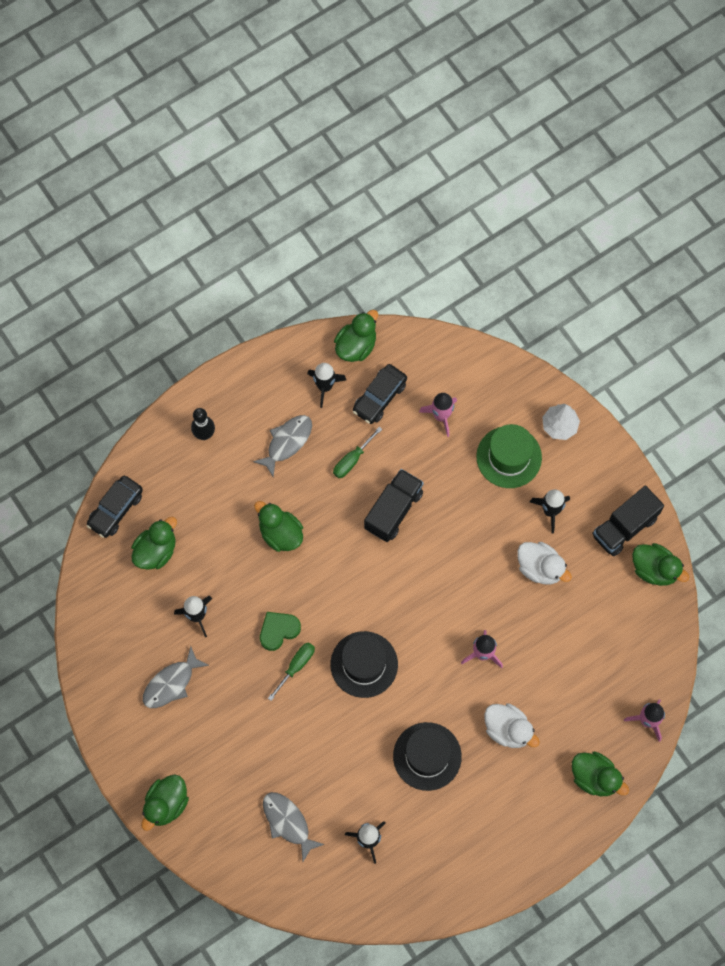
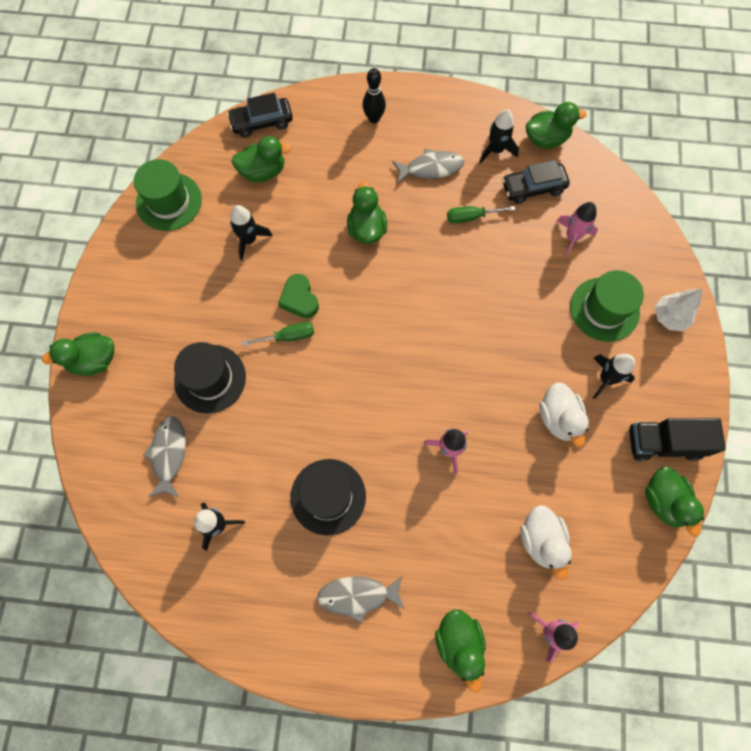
camera: 40 degrees right, 0 degrees up
(103, 636) = (169, 201): none -> green hat
(171, 683) = (184, 273): grey fish -> grey fish (357, 595)
(278, 631) = (299, 299): green heart -> green heart turned 120 degrees counterclockwise
(364, 664) = (343, 378): black hat -> black hat (210, 378)
(393, 510) = (471, 278): black truck -> none
(508, 729) = (416, 532): white duck -> white duck (541, 540)

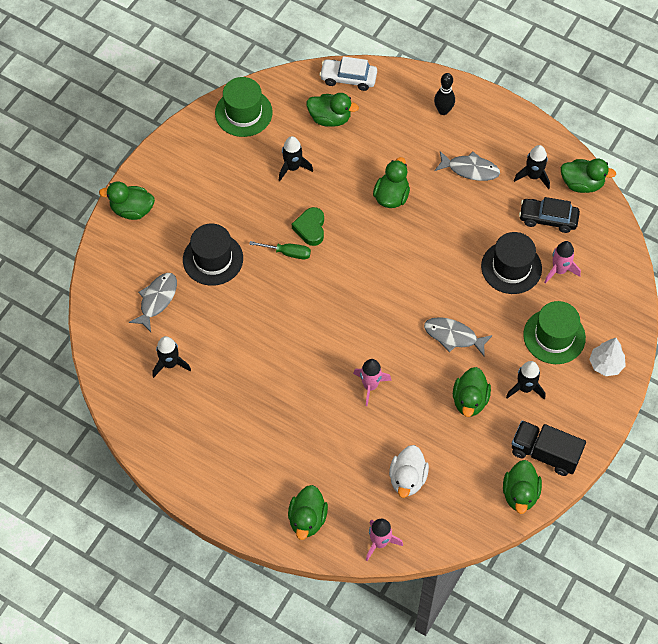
camera: 25 degrees right, 10 degrees down
(262, 122) = (348, 78): black car -> white car
(328, 496) = (261, 379): black hat -> black hat (511, 267)
(357, 595) = (249, 455): grey fish -> grey fish (453, 336)
(471, 217) = (483, 221): green screwdriver -> none
(558, 418) = (470, 400): white duck -> green duck

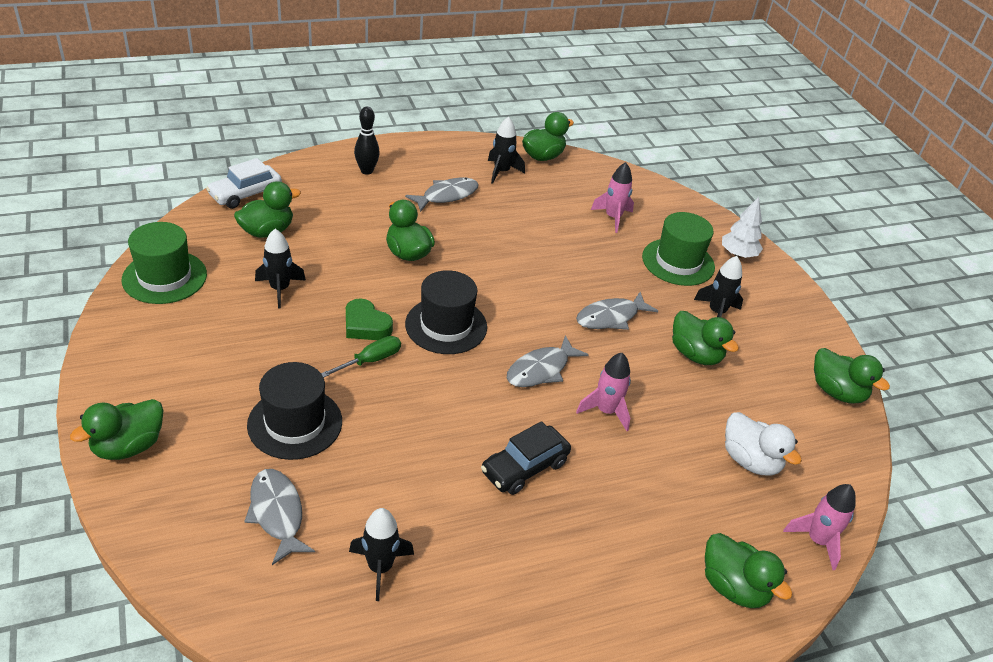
camera: 55 degrees left, 20 degrees down
(368, 333) = (541, 370): none -> grey fish
(511, 267) = (577, 239): black hat -> black hat (446, 325)
(545, 453) = (802, 347): black truck -> none
(548, 219) = (553, 191): black car -> black car (524, 467)

